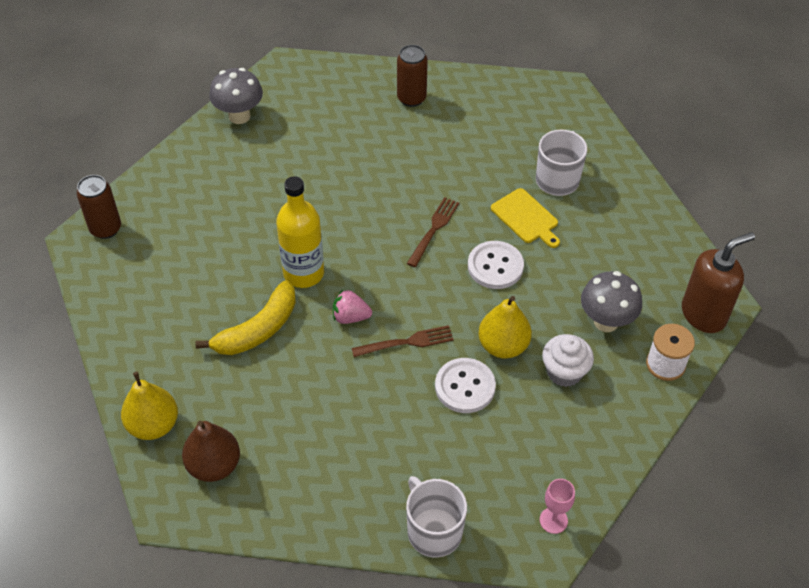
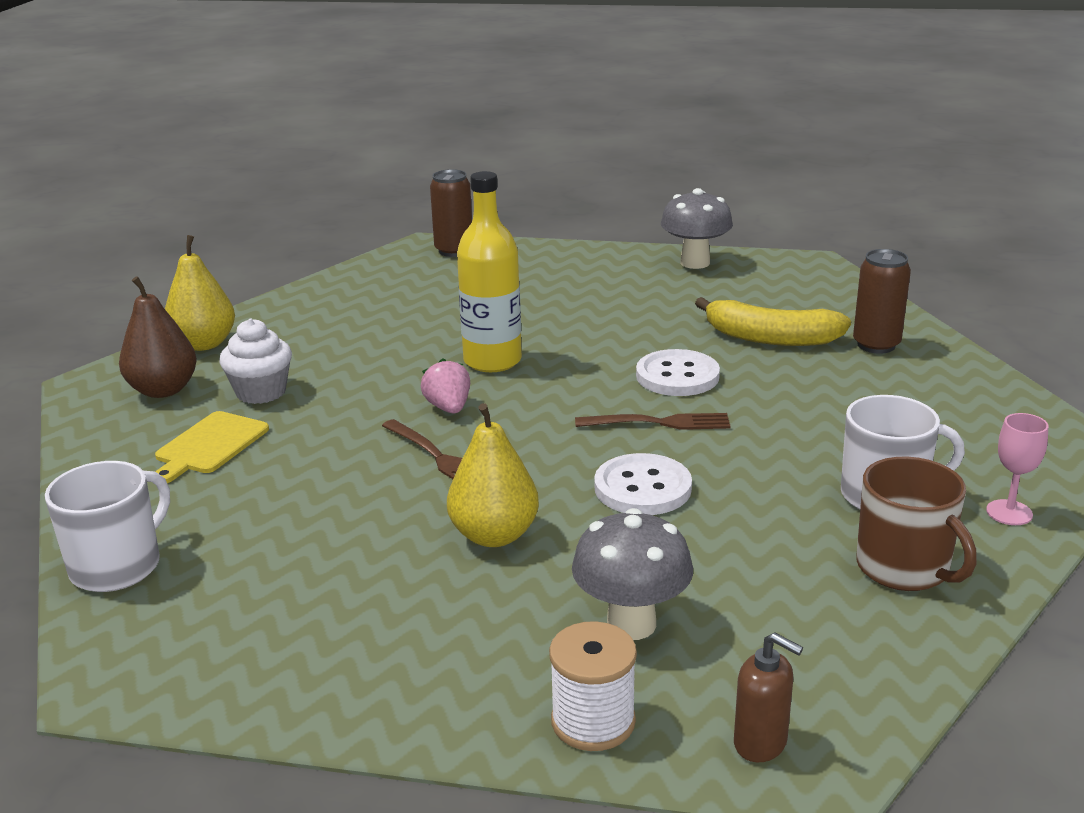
camera: 65 degrees right, 25 degrees down
(258, 330) = (380, 359): yellow banana -> yellow banana (770, 338)
(465, 387) = (391, 523): white button -> white button (677, 376)
(526, 218) = (769, 488): yellow cutting board -> yellow cutting board (209, 445)
(553, 520) = (176, 675): pink goblet -> pink goblet (1009, 512)
(564, 372) = (487, 607): white cupcake -> white cupcake (261, 392)
(616, 206) = (904, 568): none -> brown mug
(704, 314) = (761, 743): brown soap dispenser -> brown soap dispenser, size x0.54

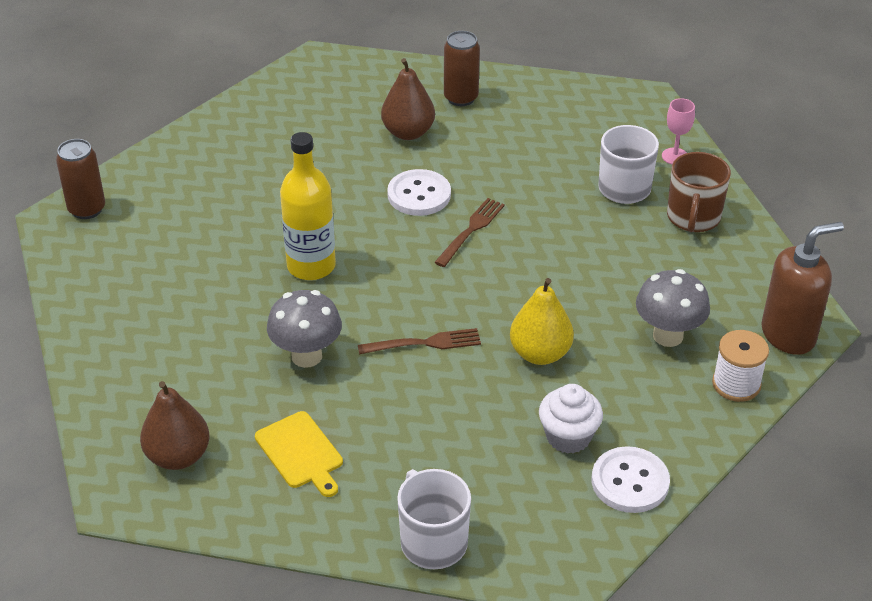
camera: 60 degrees left, 15 degrees up
(204, 344) = (113, 410): yellow pear -> none
(261, 392) = (239, 401): white cupcake -> white cupcake (568, 437)
(448, 408) = (361, 313): pink strawberry -> none
(642, 488) = (540, 271): white button -> white button (630, 482)
(695, 263) = (257, 106): grey mushroom -> grey mushroom (306, 356)
(761, 743) = (788, 335): brown soap dispenser -> brown soap dispenser, size x1.85
(770, 338) = (408, 132): yellow banana -> brown pear
(904, 568) = (693, 217): brown mug -> brown mug turned 105 degrees clockwise

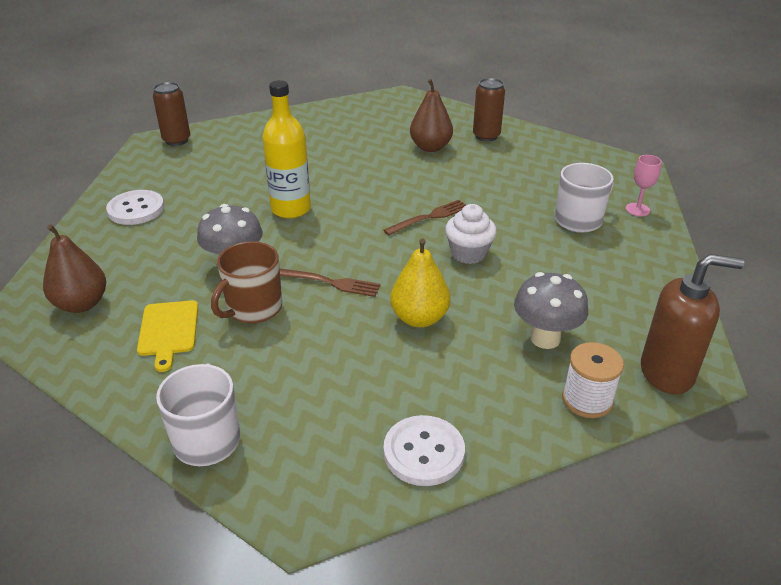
camera: 25 degrees right, 5 degrees down
(419, 195) = (408, 185): white button -> white button (136, 209)
(568, 437) = (394, 392): white cupcake -> white cupcake (468, 253)
(693, 217) = (627, 255): brown mug -> brown mug (253, 308)

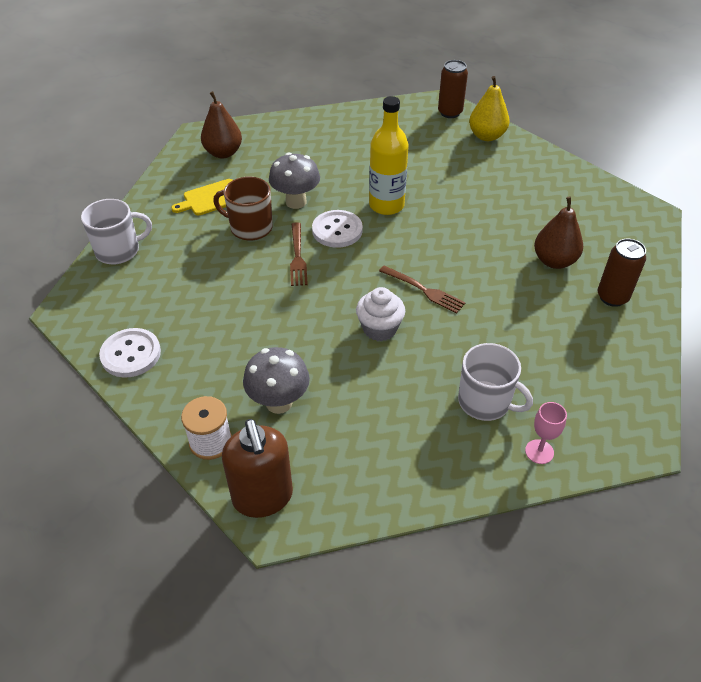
camera: 70 degrees right, 10 degrees up
(136, 209) = (340, 132): white button -> white button (337, 230)
(419, 318) = (274, 318): yellow pear -> yellow pear (486, 136)

